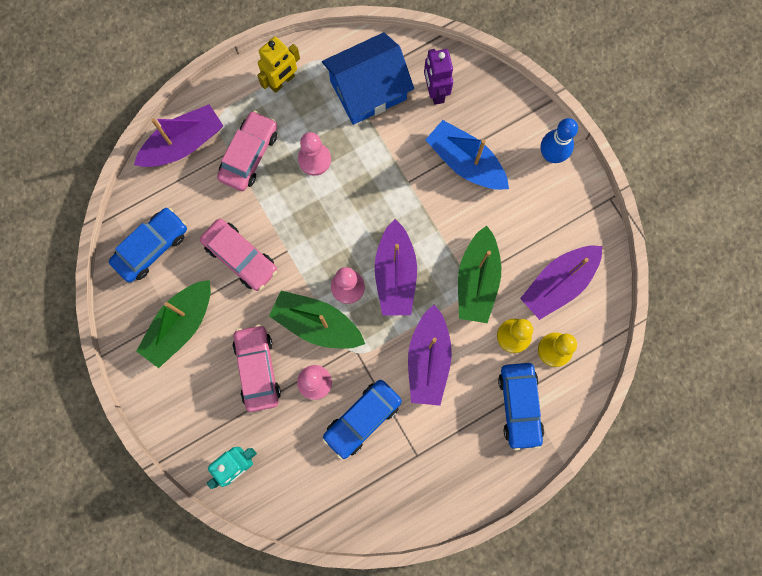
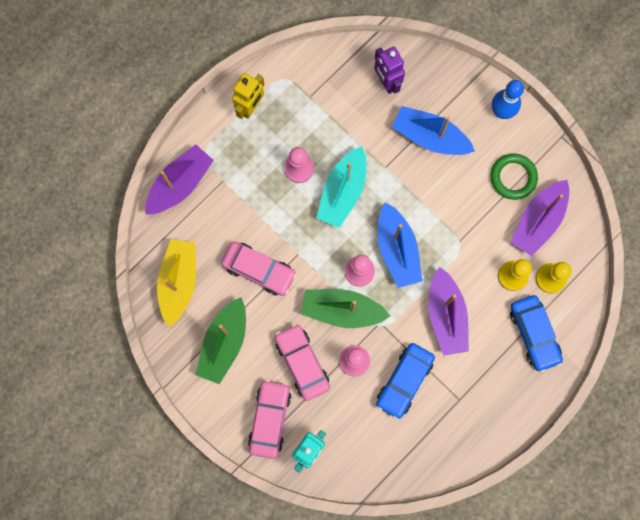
camera: 15 degrees left, 0 degrees up
(151, 247) = (179, 282): blue car -> yellow boat
(249, 155) = (241, 179): pink car -> pink car (270, 419)
(354, 196) = (342, 192): none -> turquoise boat
(368, 90) = (328, 96): blue house -> none
(395, 274) = (397, 250): purple boat -> blue boat
(477, 280) = (468, 236): green boat -> none
(544, 229) = (513, 177): none -> green ring

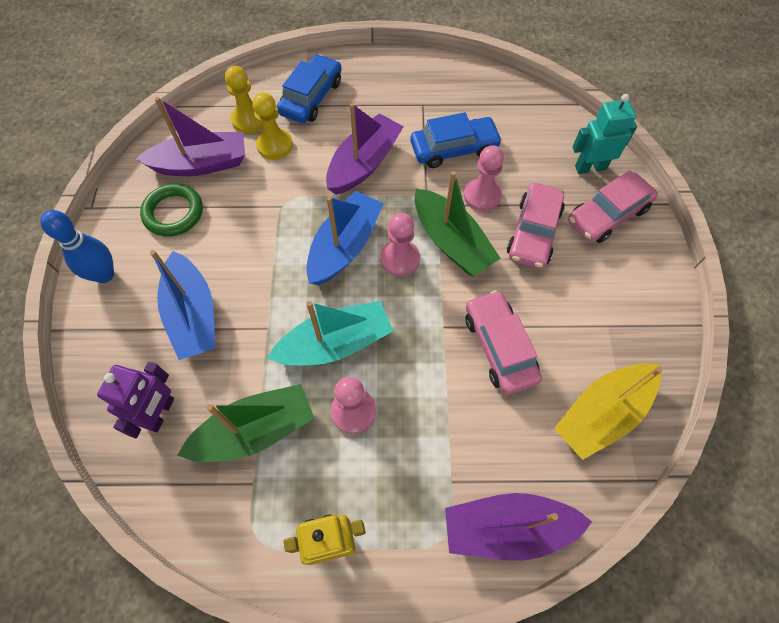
camera: 135 degrees left, 15 degrees down
(224, 343) = (599, 311): green boat -> green boat (255, 431)

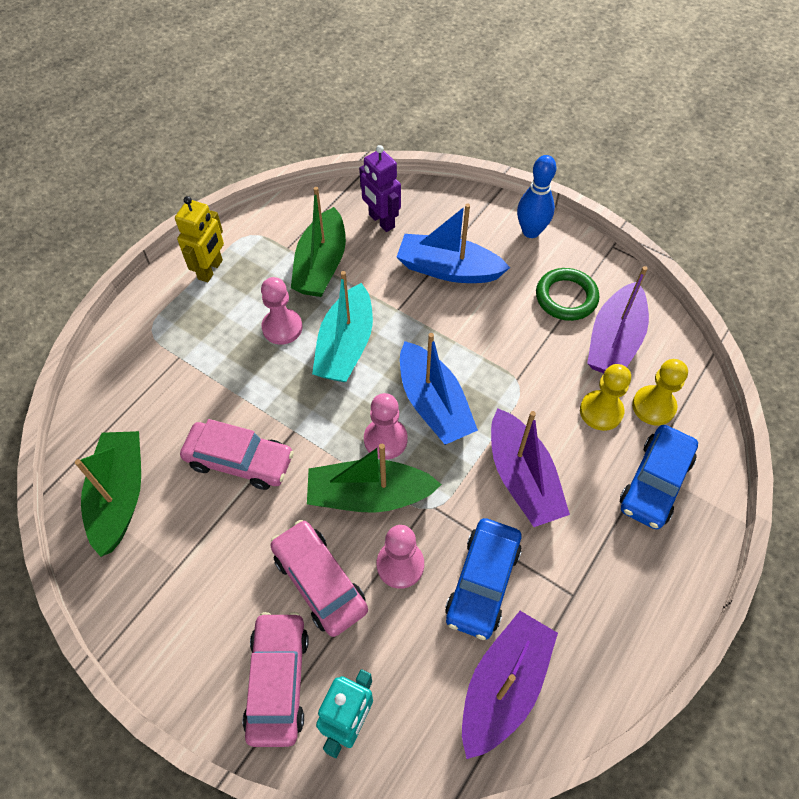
camera: 125 degrees right, 5 degrees down
(311, 97) = (655, 482): blue car -> blue car turned 60 degrees clockwise
(507, 528) = (119, 370): purple boat -> purple boat (504, 686)
(602, 413) = (120, 496): yellow boat -> green boat

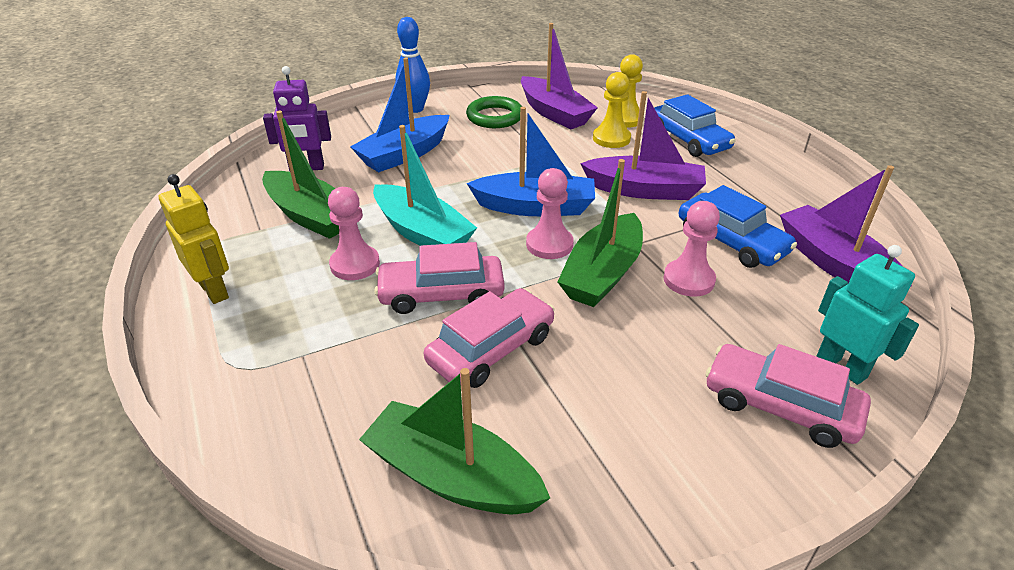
camera: 60 degrees left, 20 degrees down
(320, 581) = (678, 337): pink car -> pink car (441, 294)

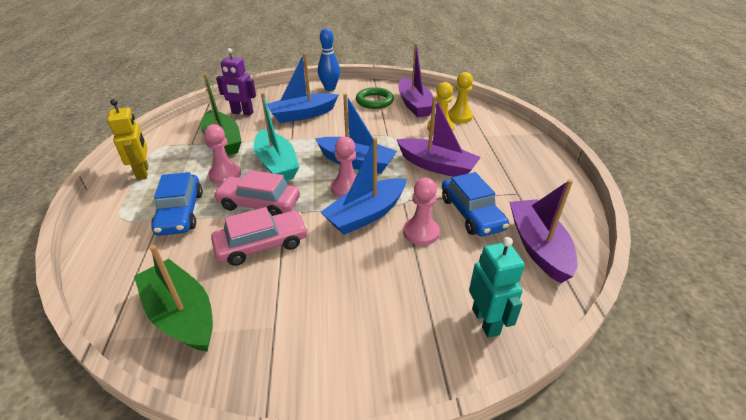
camera: 20 degrees right, 0 degrees up
(602, 273) = (366, 214): green boat -> blue boat
(688, 140) = (494, 138): blue car -> blue car (180, 213)
(780, 405) = (419, 335): pink car -> none

